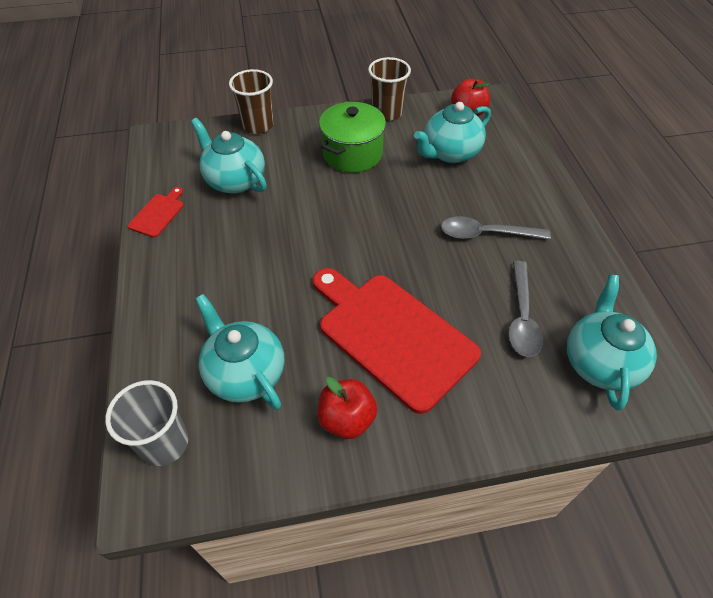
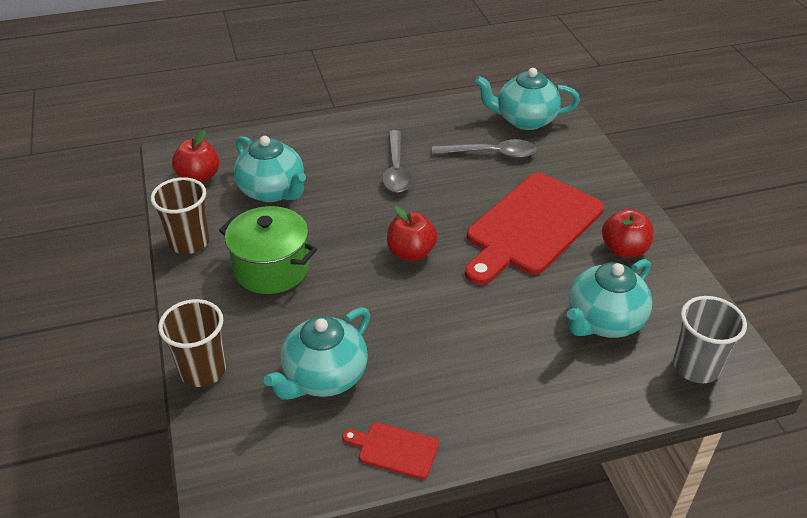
camera: 95 degrees left, 10 degrees down
(361, 236) = (411, 253): none -> red apple

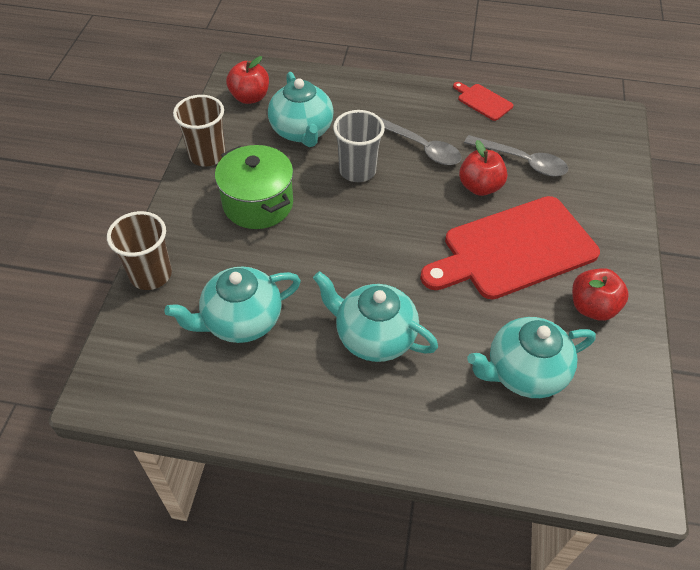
camera: 25 degrees right, 10 degrees up
(394, 450) = (258, 413): red cutting board -> red cutting board (483, 101)
(396, 170) = (421, 148): grey spoon -> grey spoon turned 75 degrees counterclockwise
(411, 253) = (385, 234): red apple -> red apple (480, 187)
(524, 120) = (577, 137): turquoise teapot -> turquoise teapot (373, 336)
(696, 367) = (587, 457): grey cup -> grey cup (357, 170)

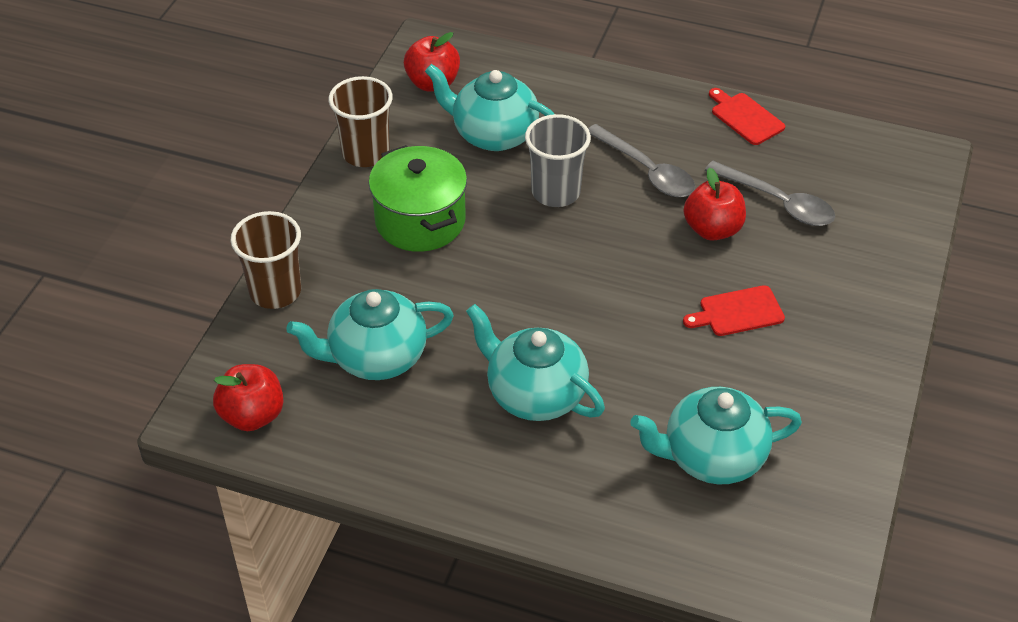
camera: 10 degrees right, 5 degrees down
(302, 131) = (493, 134): turquoise teapot -> turquoise teapot turned 120 degrees clockwise
(514, 249) = (738, 312): red cutting board -> red cutting board, size x0.43
(592, 307) = (820, 393): red apple -> red apple (252, 415)

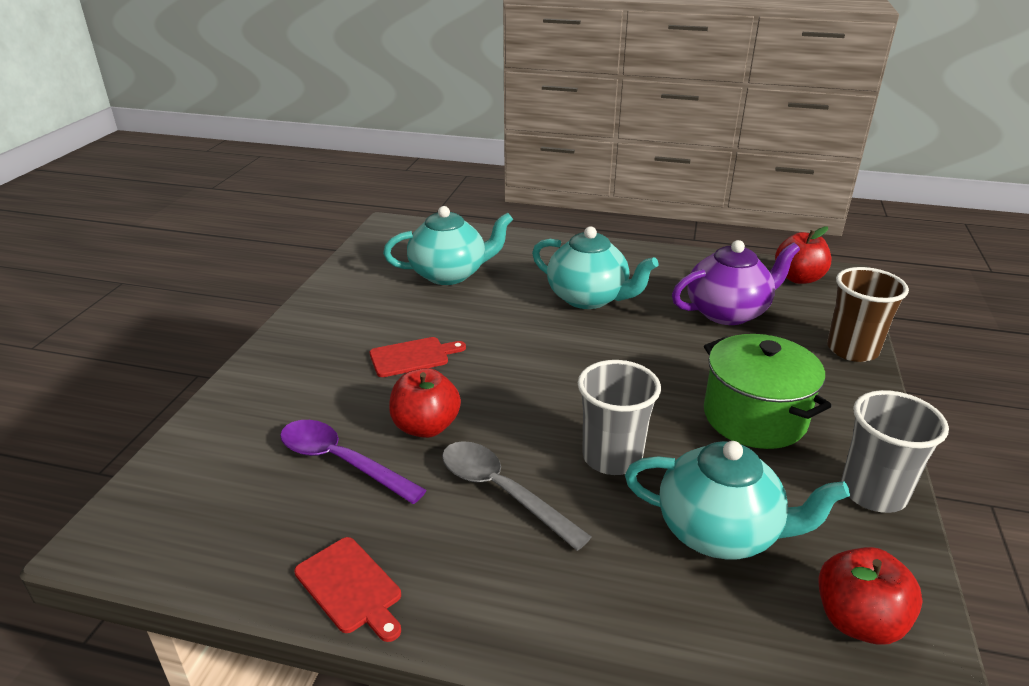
camera: 175 degrees right, 15 degrees down
(366, 153) = (873, 492): brown cup -> grey cup
(376, 357) = (728, 312): turquoise teapot -> purple teapot
(778, 202) = (340, 461): grey spoon -> purple spoon

